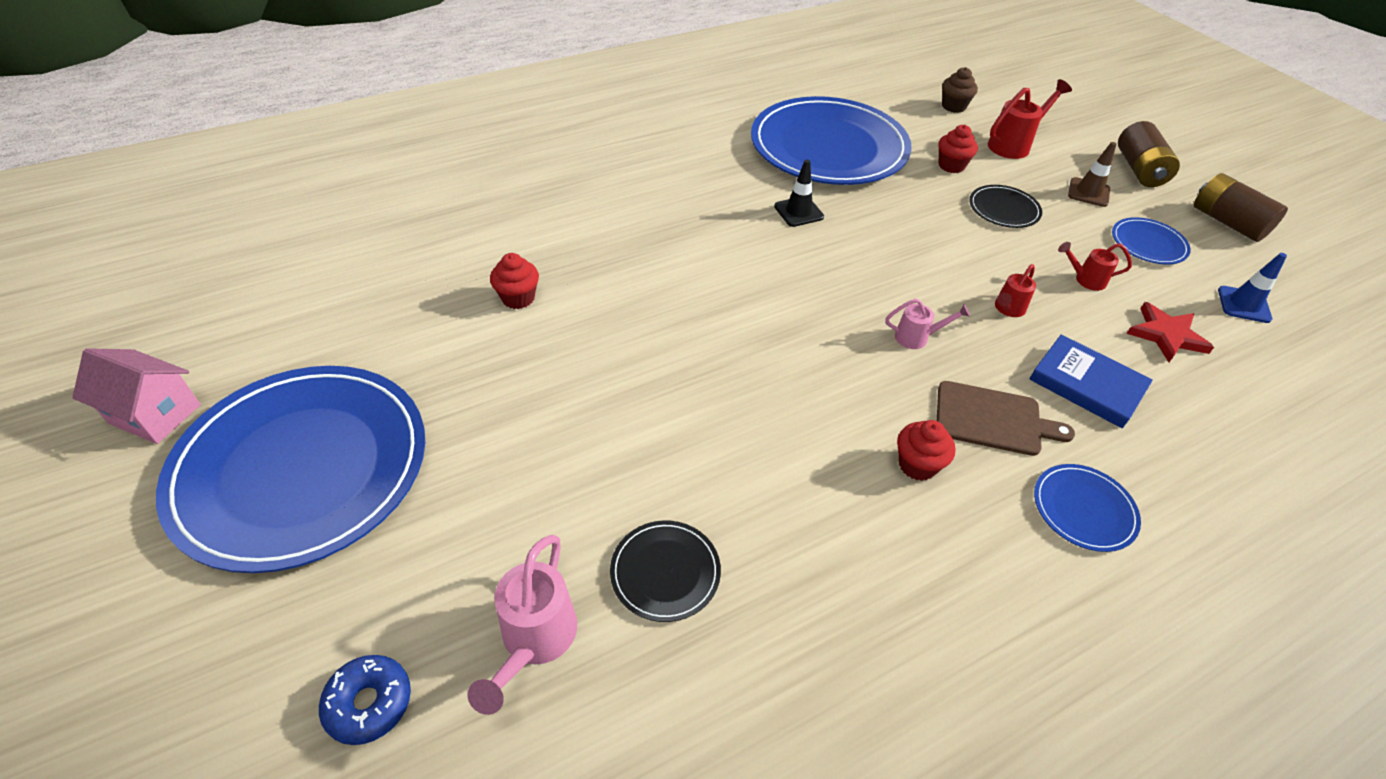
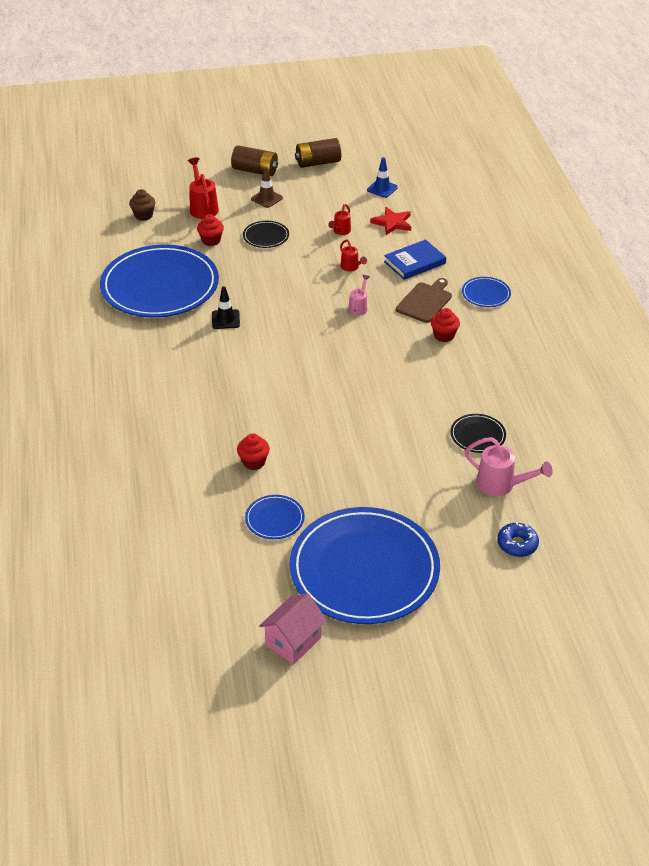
camera: 70 degrees left, 5 degrees down
(1148, 244) = (322, 197): blue plate -> blue plate (274, 519)

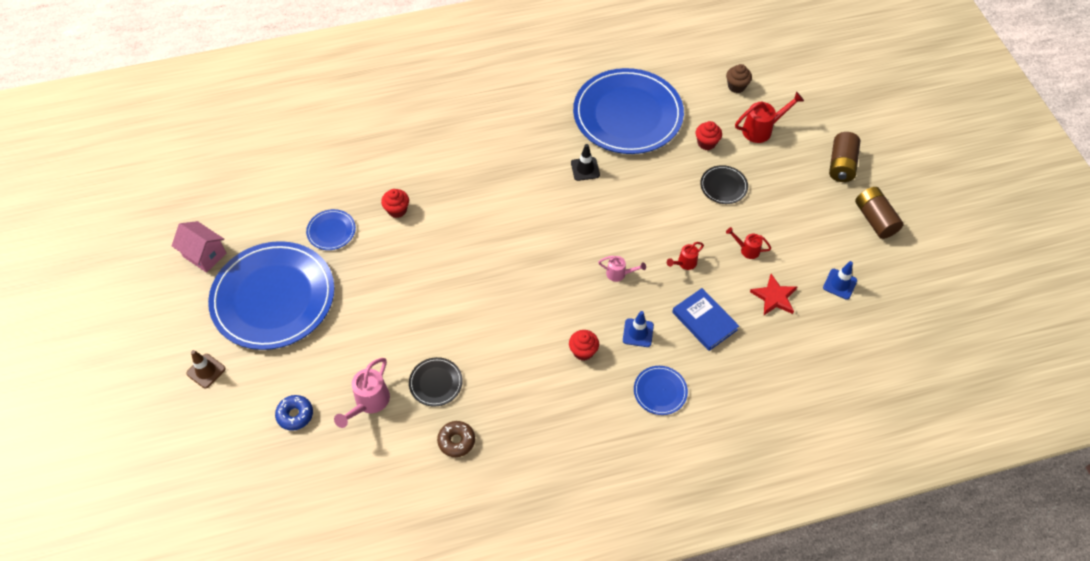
camera: 85 degrees right, 15 degrees up
(266, 198) = (791, 180): brown traffic cone -> brown traffic cone (206, 371)
(425, 301) = (638, 333): brown cutting board -> blue traffic cone
(541, 422) = (456, 441): none -> brown donut

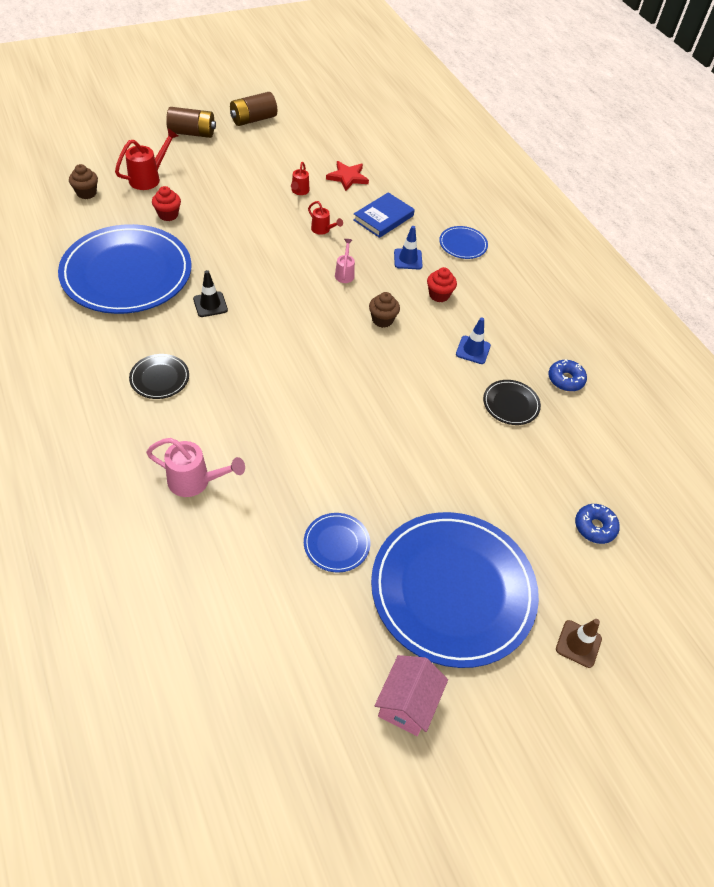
camera: 105 degrees left, 5 degrees down
(369, 402) = (554, 459): pink watering can -> pink watering can (195, 481)
(397, 210) = (292, 475): red cupcake -> none
(456, 441) = (565, 379): brown donut -> blue donut
(553, 296) = (382, 320): none -> brown cupcake
(723, 186) = (225, 204): black plate -> black plate (159, 378)
(761, 129) = (149, 178): red watering can -> red watering can turned 75 degrees clockwise
(839, 284) = (325, 142): blue traffic cone -> blue traffic cone (473, 350)

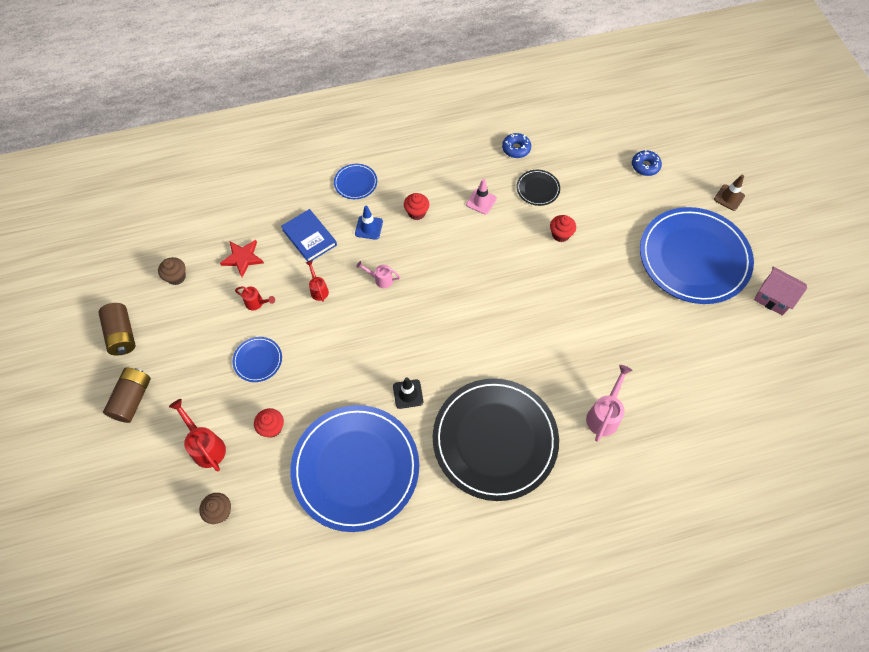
camera: 75 degrees left, 10 degrees up
(159, 378) = (495, 440): black plate -> black plate, size x2.43
(323, 230) = (318, 290): red watering can -> red watering can turned 75 degrees counterclockwise
(336, 544) = (659, 322): blue plate -> blue plate (258, 360)
(382, 320) = (441, 259): brown cupcake -> brown cupcake (176, 277)
(447, 430) = (560, 234): none -> red cupcake
(473, 350) = (481, 201): blue traffic cone -> pink traffic cone

